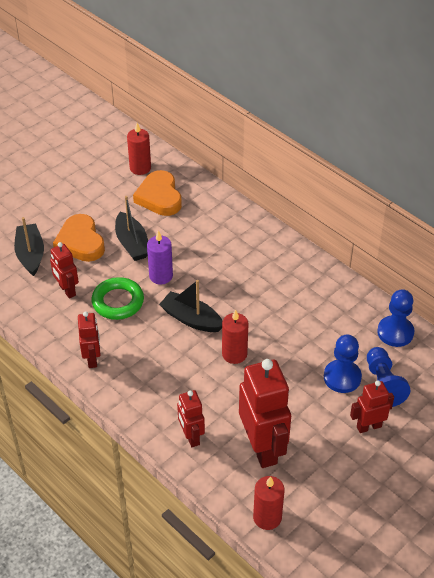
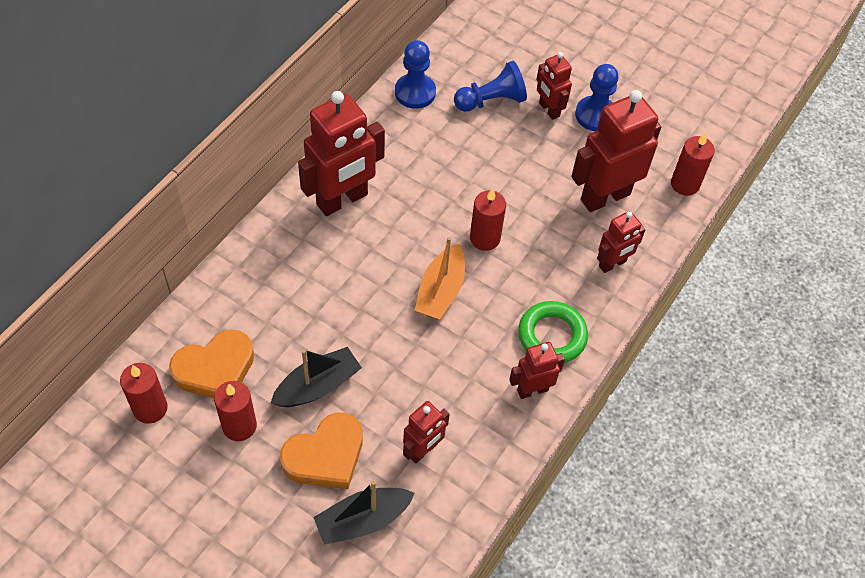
camera: 105 degrees left, 10 degrees up
(115, 205) = (239, 426): none -> red candle
(118, 302) = (430, 381): green ring -> green ring (552, 336)
(161, 276) = (373, 338): purple candle -> none
(191, 319) = (441, 291): black boat -> orange boat
(286, 273) = (342, 200): none -> red robot
(342, 377) = (491, 135): blue pawn -> blue pawn (595, 115)

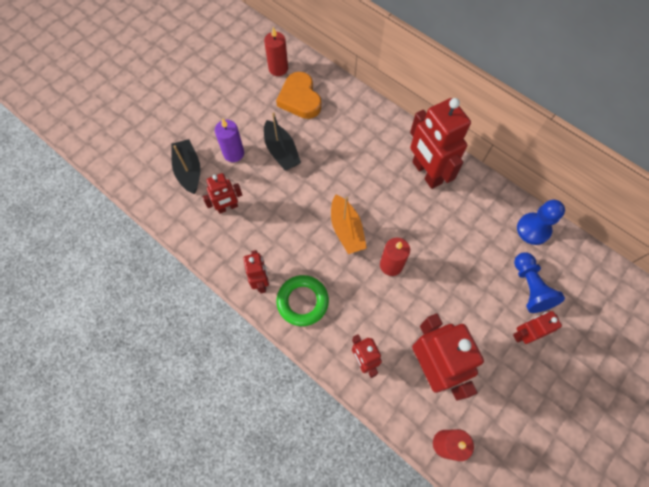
camera: 100 degrees right, 10 degrees up
(239, 426) = (260, 110): red candle -> none
(325, 456) = (233, 153): orange heart -> purple candle
(423, 450) = (227, 207): red robot -> red robot turned 75 degrees counterclockwise
(441, 291) = (346, 230): orange boat -> orange boat turned 135 degrees counterclockwise
(595, 115) = (521, 375): blue pawn -> none

